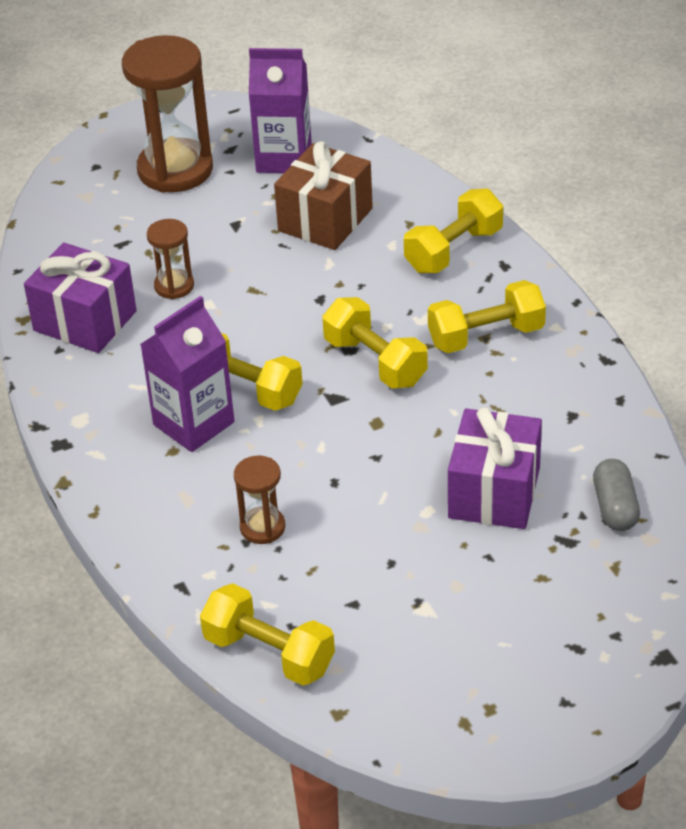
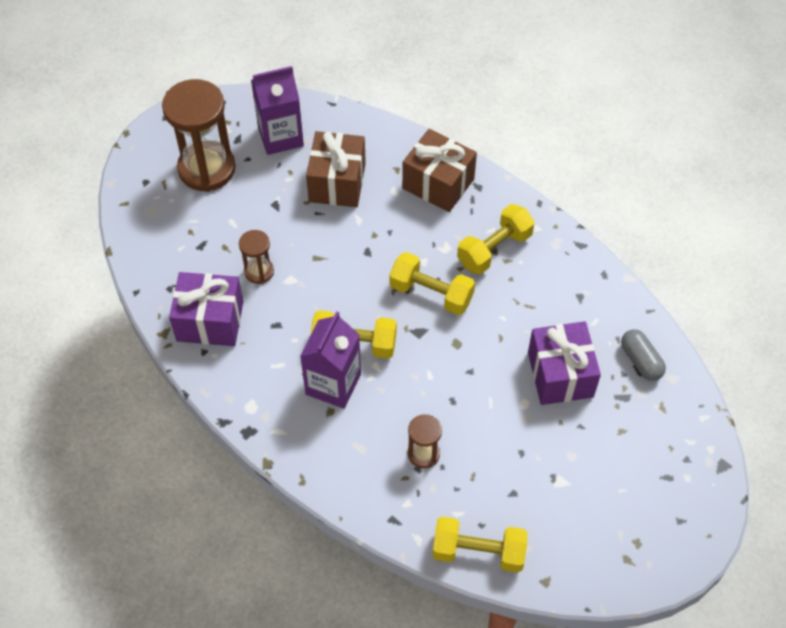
camera: 25 degrees left, 15 degrees up
(453, 250) = (438, 183): yellow dumbbell -> brown gift

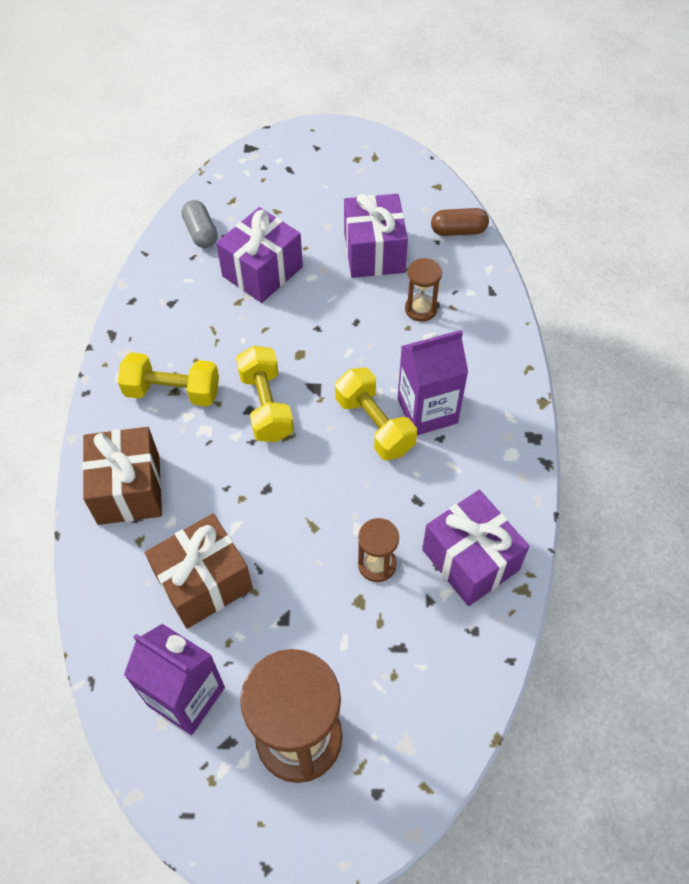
camera: 130 degrees left, 0 degrees up
(478, 552) = (458, 231): yellow dumbbell -> brown capsule
(511, 467) = (374, 252): none -> purple gift
(640, 361) = (201, 233): grey capsule -> grey capsule turned 45 degrees counterclockwise

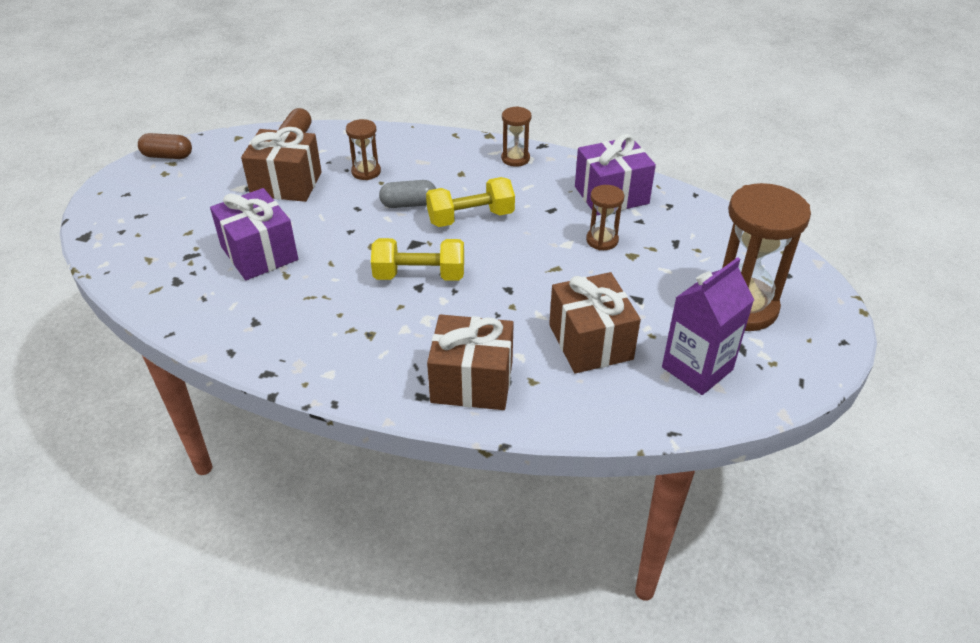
camera: 75 degrees left, 15 degrees down
(173, 392) = (370, 335): yellow dumbbell -> none
(201, 233) = (175, 287): grey capsule -> grey capsule (408, 204)
(374, 252) = (286, 184): purple gift -> brown gift
(384, 150) = (168, 156): none -> brown capsule
(427, 411) = (470, 188): purple carton -> none
(505, 441) = (515, 158): none -> brown hourglass

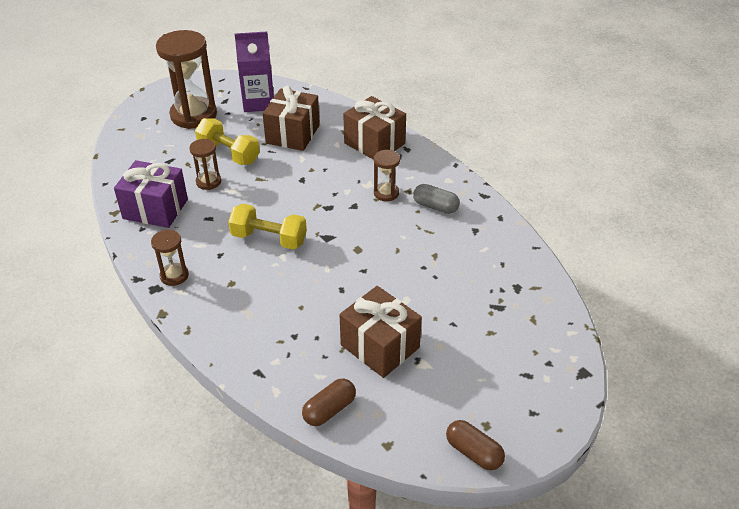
camera: 145 degrees left, 0 degrees up
(259, 253) = (443, 283): purple gift -> none
(366, 172) = (303, 325): brown hourglass -> brown hourglass (386, 193)
(408, 204) = (300, 273): grey capsule -> grey capsule (435, 206)
(419, 275) = (346, 212): yellow dumbbell -> yellow dumbbell (229, 153)

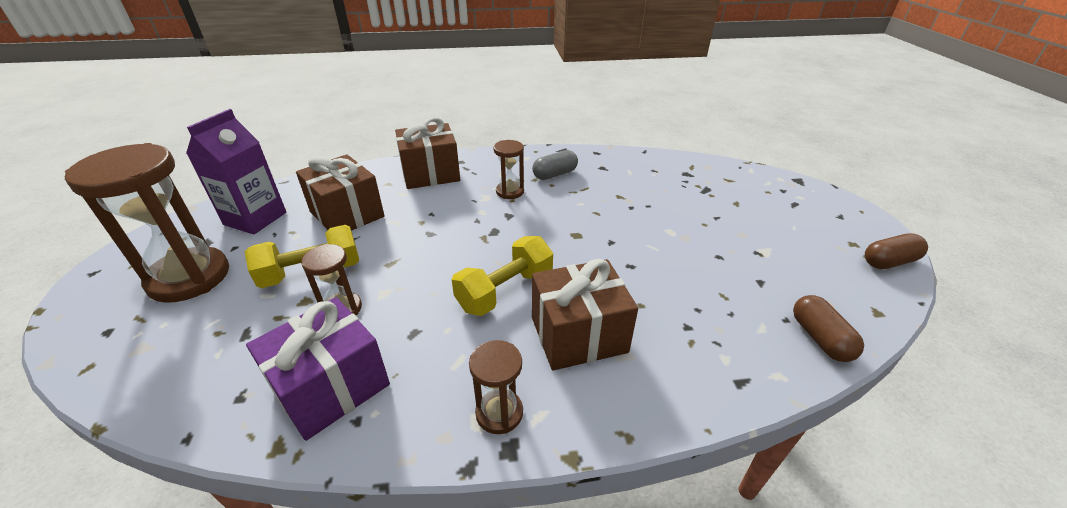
camera: 60 degrees left, 5 degrees down
(380, 346) = (730, 269): brown gift -> brown gift (578, 334)

